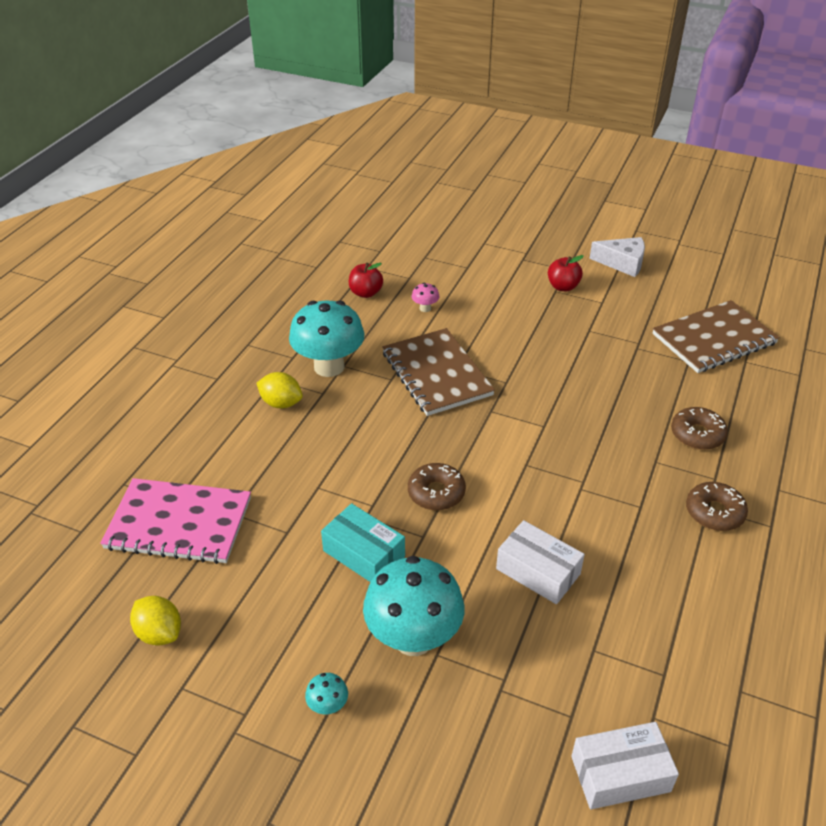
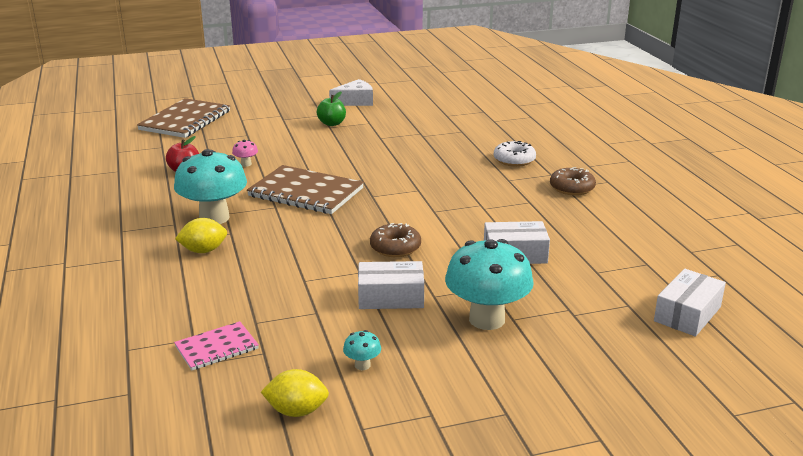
camera: 40 degrees left, 15 degrees down
(179, 523) = (217, 348): pink notebook -> pink notebook, size x0.54
(328, 706) = (482, 379): turquoise mushroom -> turquoise mushroom (362, 365)
(364, 554) = (391, 297): turquoise box -> white box
(563, 287) = (332, 123): red apple -> green apple
(697, 434) = (514, 160): brown donut -> white donut
(714, 339) = (462, 117): brown notebook -> brown notebook (185, 120)

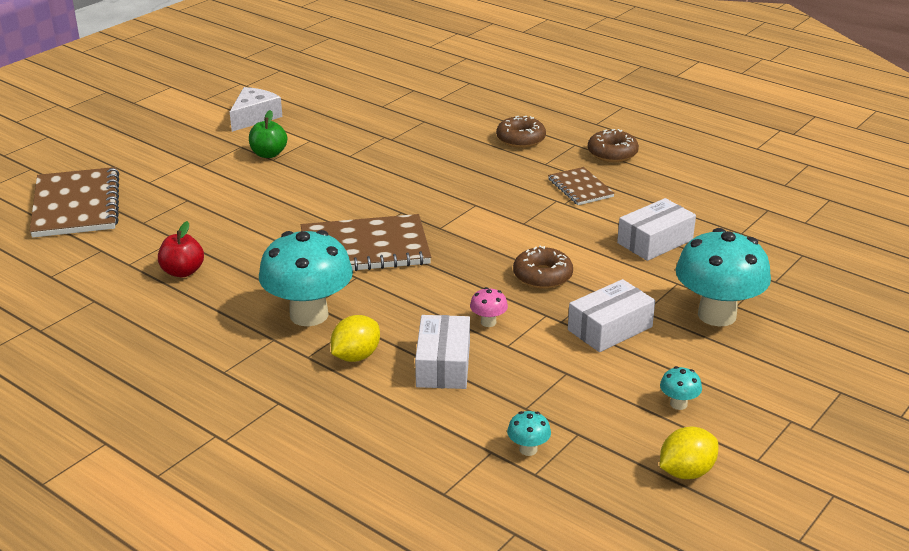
camera: 35 degrees left, 5 degrees up
(217, 348) = (528, 449): pink notebook -> turquoise mushroom
(246, 164) = (244, 237): pink mushroom -> pink mushroom (488, 322)
(511, 202) = (580, 188): none -> brown notebook
(514, 160) = (520, 139): white donut -> brown donut
(687, 314) = (852, 245): white box -> white box (443, 365)

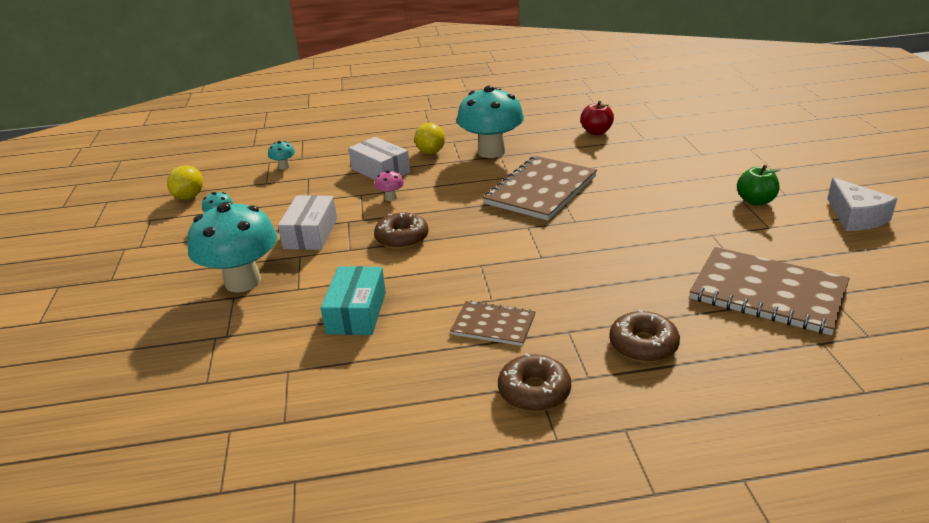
camera: 135 degrees right, 0 degrees up
(76, 205) = (735, 121): brown notebook -> brown notebook (768, 293)
(655, 241) = (356, 312): white box -> turquoise box

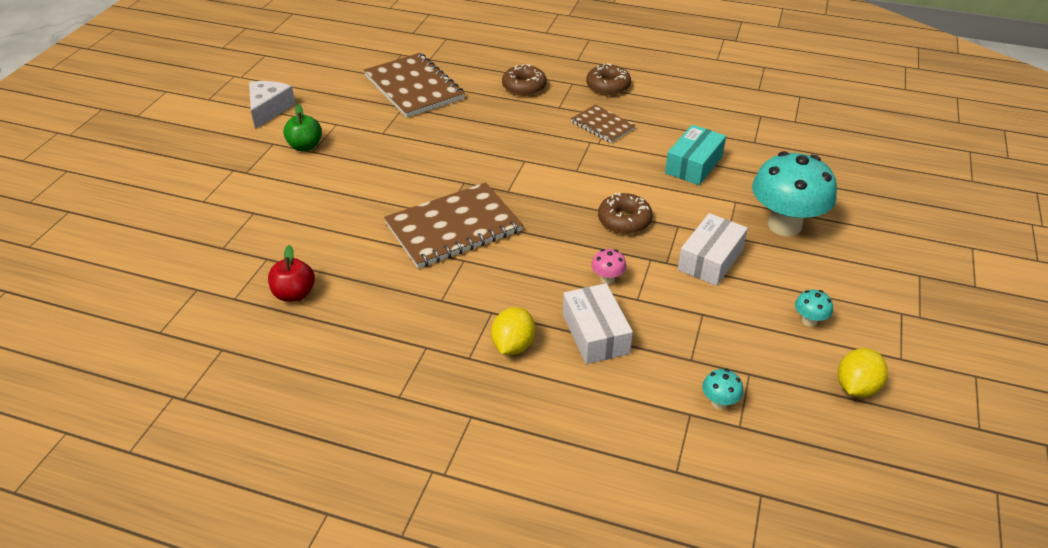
camera: 155 degrees left, 10 degrees up
(491, 152) = (444, 312): turquoise mushroom -> none

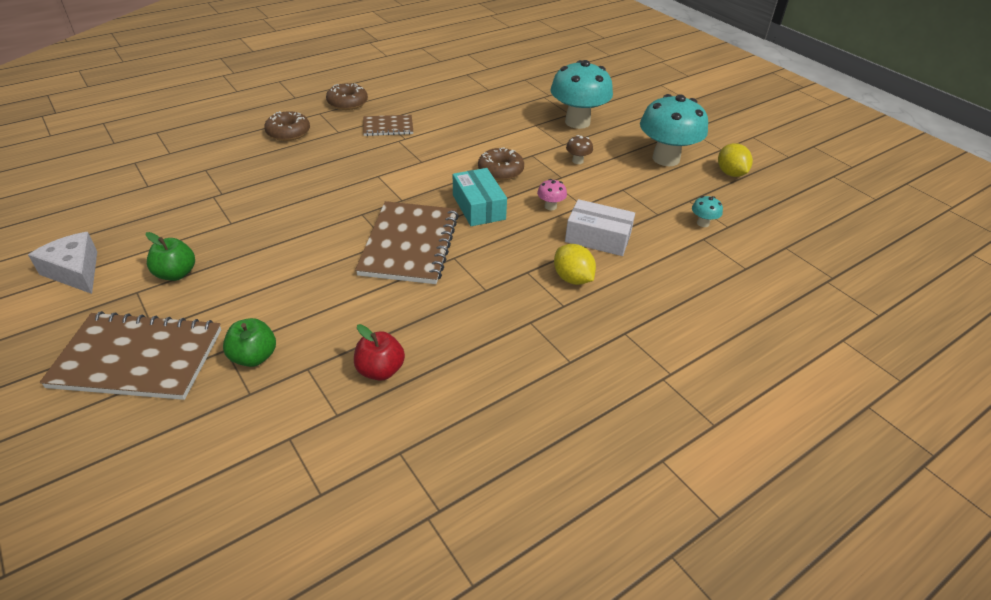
camera: 55 degrees left, 0 degrees up
(257, 228) = (254, 357): none -> green apple
(414, 87) = (195, 178): brown notebook -> brown notebook (138, 358)
(693, 165) = (481, 119): turquoise box -> turquoise box (478, 207)
(710, 259) = (577, 161): white box -> brown mushroom
(809, 321) = (666, 159): turquoise mushroom -> turquoise mushroom, size x2.46

